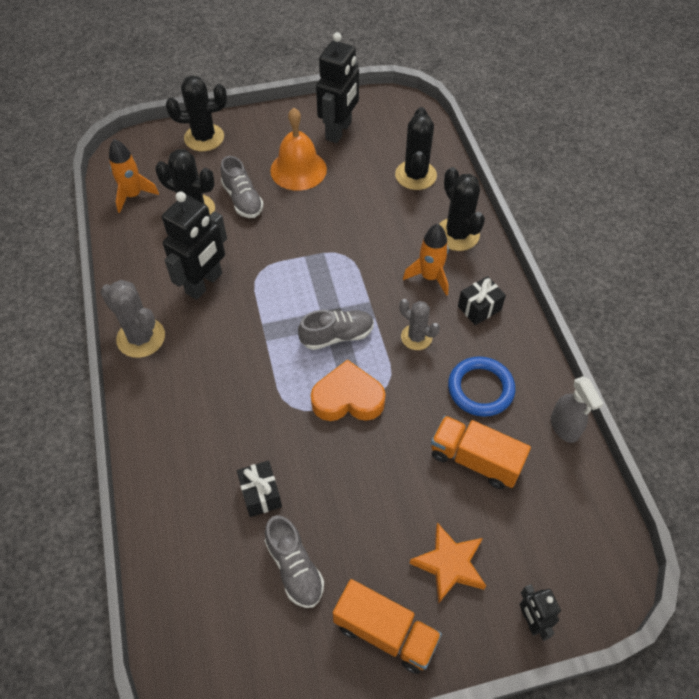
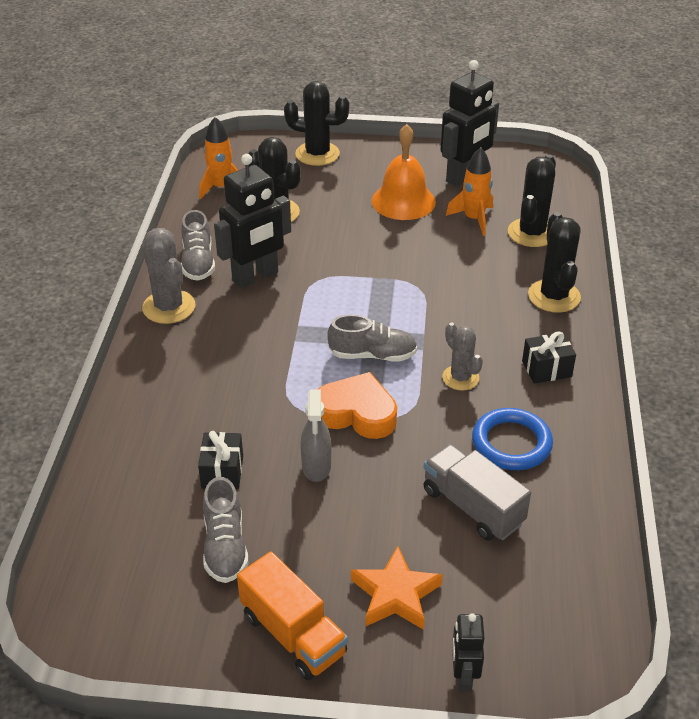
camera: 20 degrees right, 15 degrees down
(242, 199) = (331, 214): grey shoe -> grey shoe (198, 262)
(429, 277) = (502, 327): orange rocket -> orange rocket (473, 219)
(475, 460) = (472, 507): orange truck -> grey truck
(564, 427) = (594, 506): grey spray bottle -> grey spray bottle (316, 467)

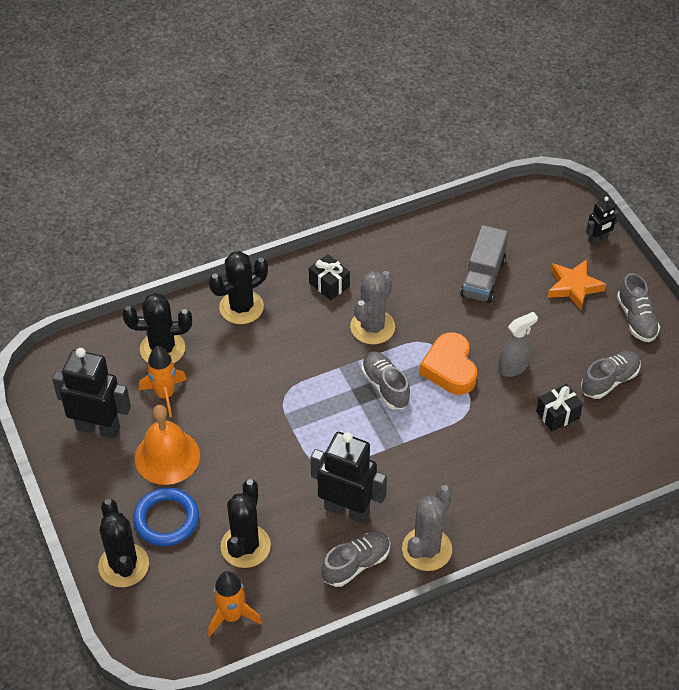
camera: 120 degrees left, 10 degrees up
(293, 634) = (636, 319): orange truck -> grey shoe
(460, 378) = (372, 327): grey cactus -> grey cactus, size x1.54
(511, 443) = (415, 278): blue ring -> blue ring (166, 519)

